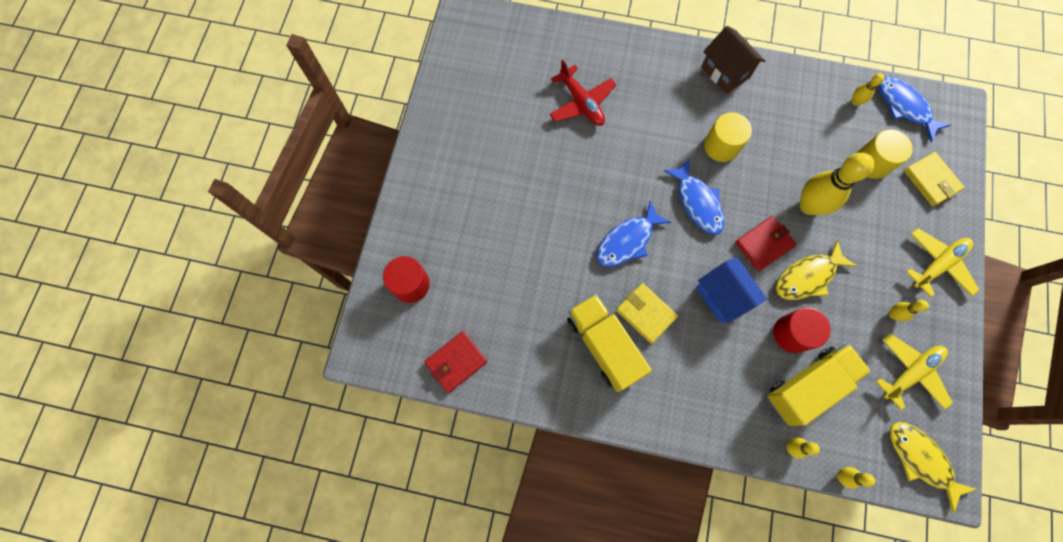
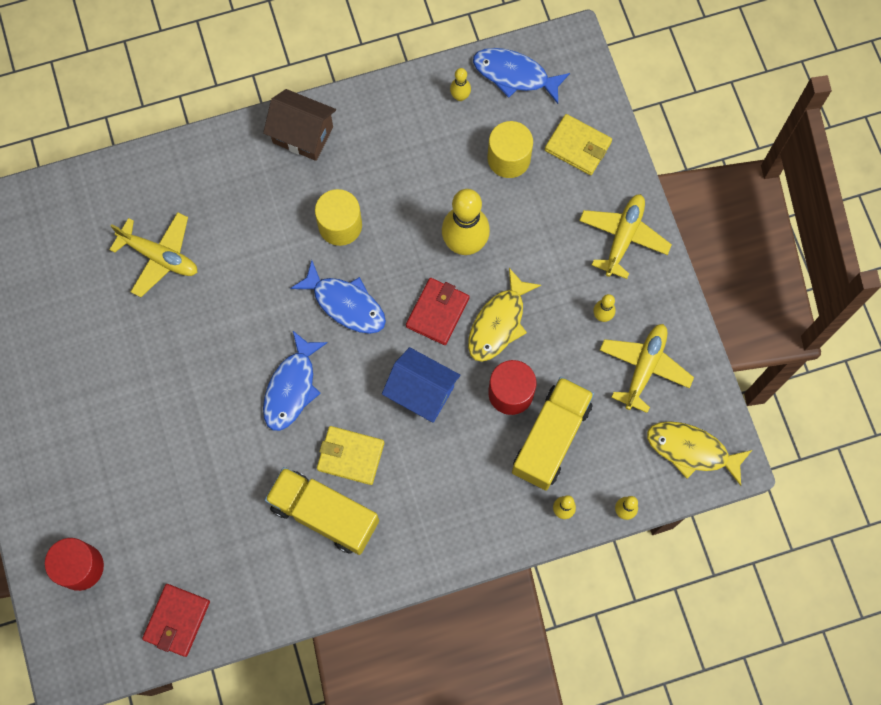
camera: 30 degrees left, 0 degrees up
(581, 102) = (159, 257): red plane -> yellow plane

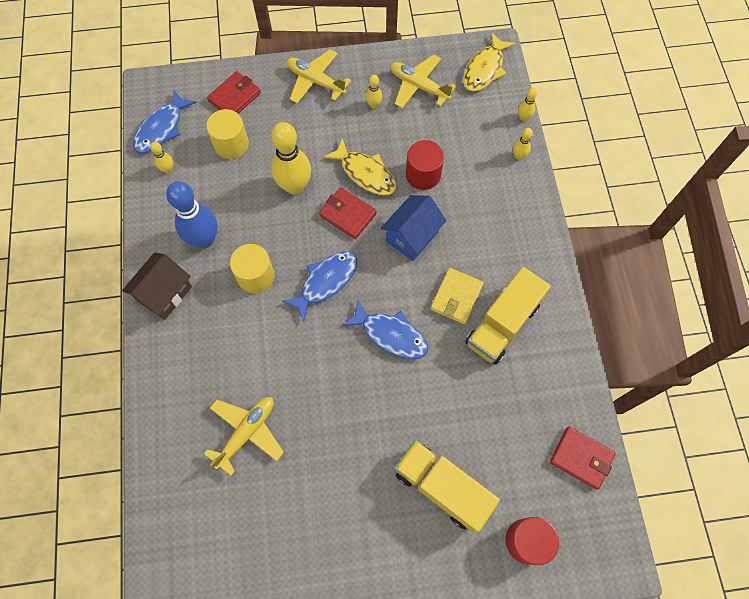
camera: 80 degrees left, 5 degrees down
(376, 159) = (204, 239): none -> blue bowling pin
(551, 438) = (463, 154): yellow truck -> yellow truck (442, 487)
(578, 146) = (235, 97): yellow wallet -> red wallet

